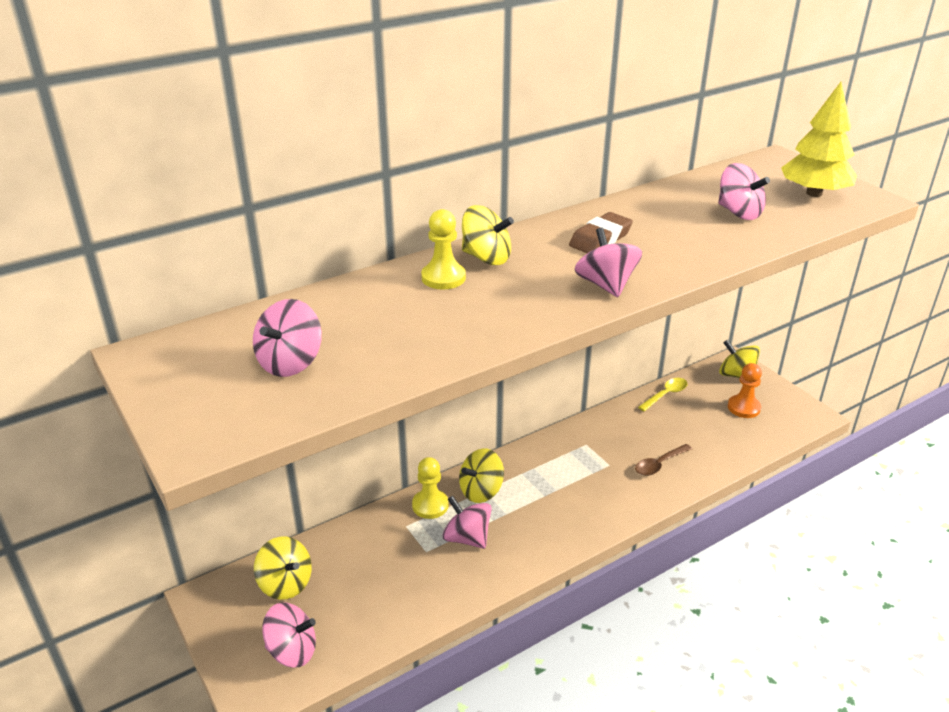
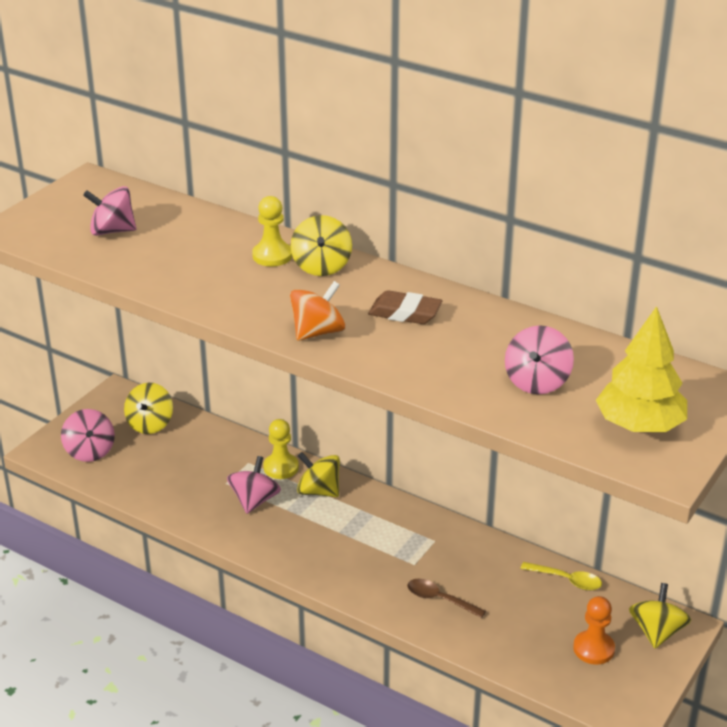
camera: 65 degrees right, 0 degrees up
(606, 285) = (318, 332): pink spinning top -> orange spinning top

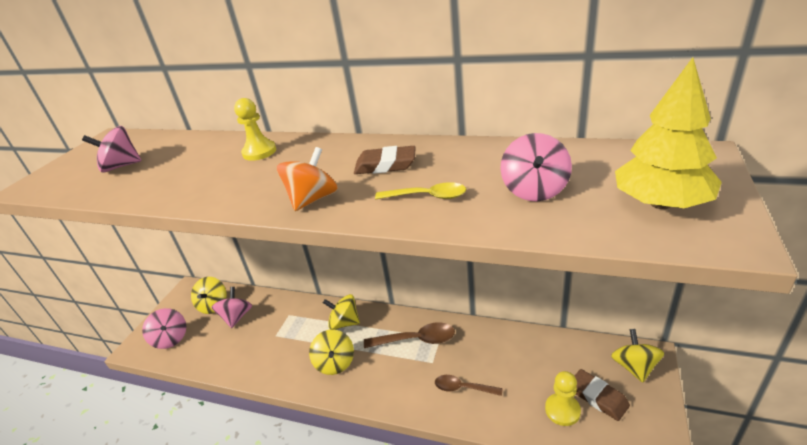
camera: 10 degrees left, 0 degrees up
(254, 500) = (299, 344): pink spinning top -> pink spinning top (236, 317)
(281, 467) = (313, 312): yellow pawn -> yellow pawn (562, 410)
(321, 266) = (302, 149): yellow spinning top -> yellow spinning top (335, 363)
(404, 535) = (416, 340): none -> brown spoon
(567, 580) = (547, 342): yellow spoon -> yellow spoon (427, 196)
(593, 649) = (598, 397): orange pawn -> brown eraser

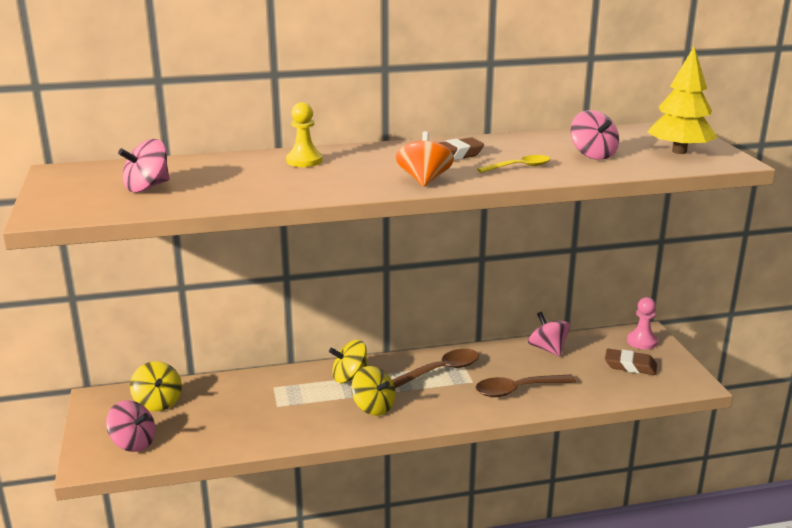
camera: 35 degrees left, 10 degrees down
(236, 317) = (205, 404): pink spinning top -> pink spinning top (547, 349)
(463, 388) = (517, 390): brown spoon -> brown spoon, size x1.53
(562, 410) = (610, 380): yellow pawn -> none
(634, 367) = (642, 341): yellow spinning top -> pink pawn

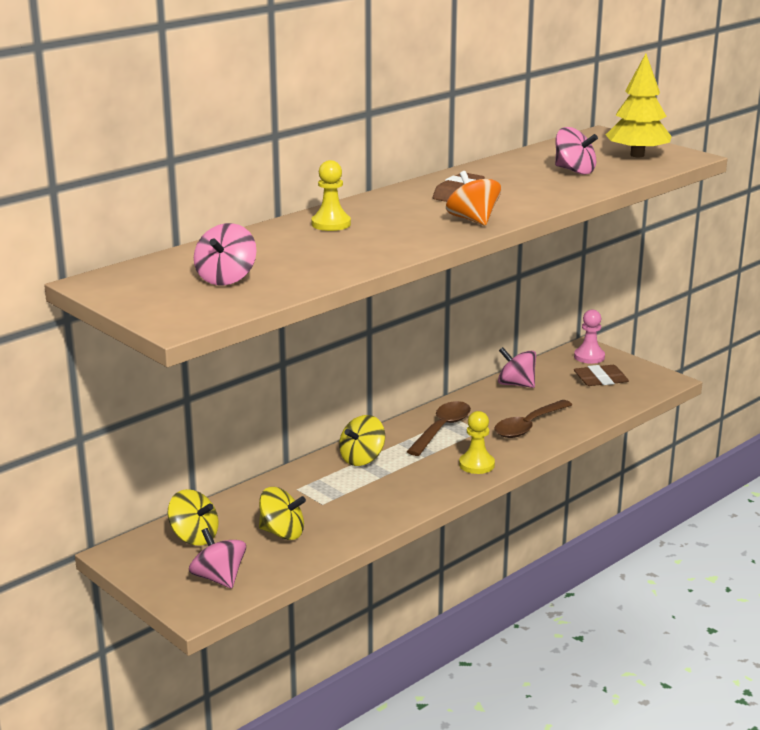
camera: 30 degrees left, 0 degrees up
(133, 443) = (219, 578): pink spinning top -> pink spinning top turned 120 degrees counterclockwise
(373, 407) = (417, 477): yellow spinning top -> yellow spinning top (282, 533)
(434, 412) = (476, 465): none -> yellow pawn
(519, 167) = (533, 193): yellow spoon -> none

